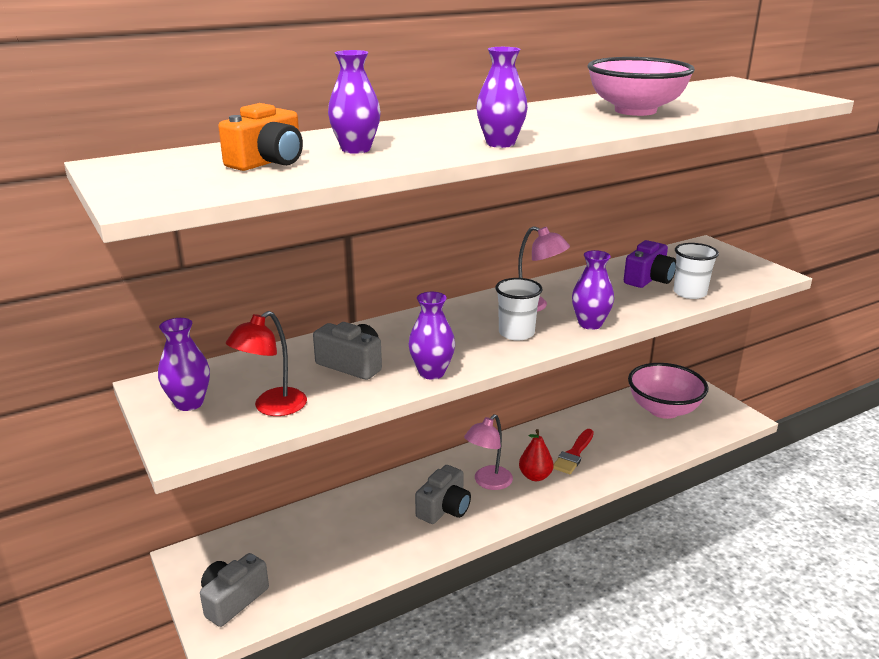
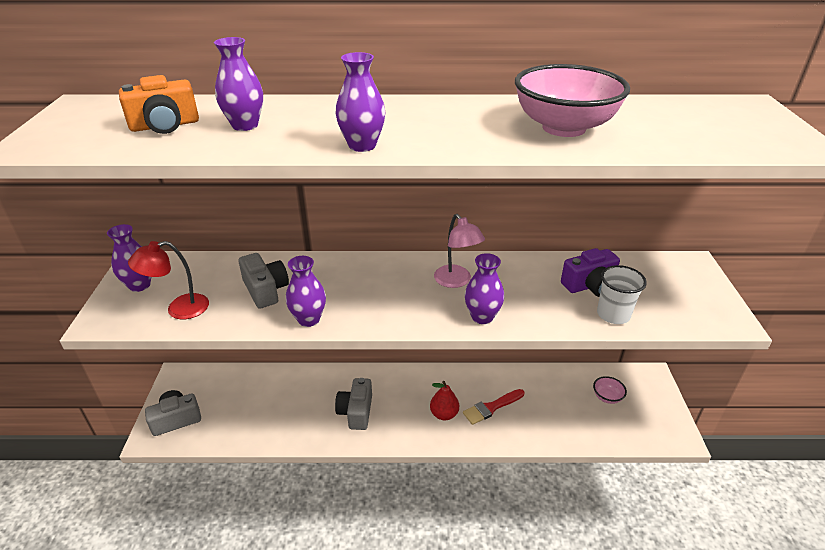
camera: 30 degrees right, 10 degrees up
(444, 508) = (356, 411): grey camera -> grey camera turned 120 degrees clockwise
(488, 482) = (404, 404): pink lamp -> none
(516, 333) = (411, 304): white cup -> none
(663, 410) = (607, 397): pink bowl -> pink bowl, size x0.44

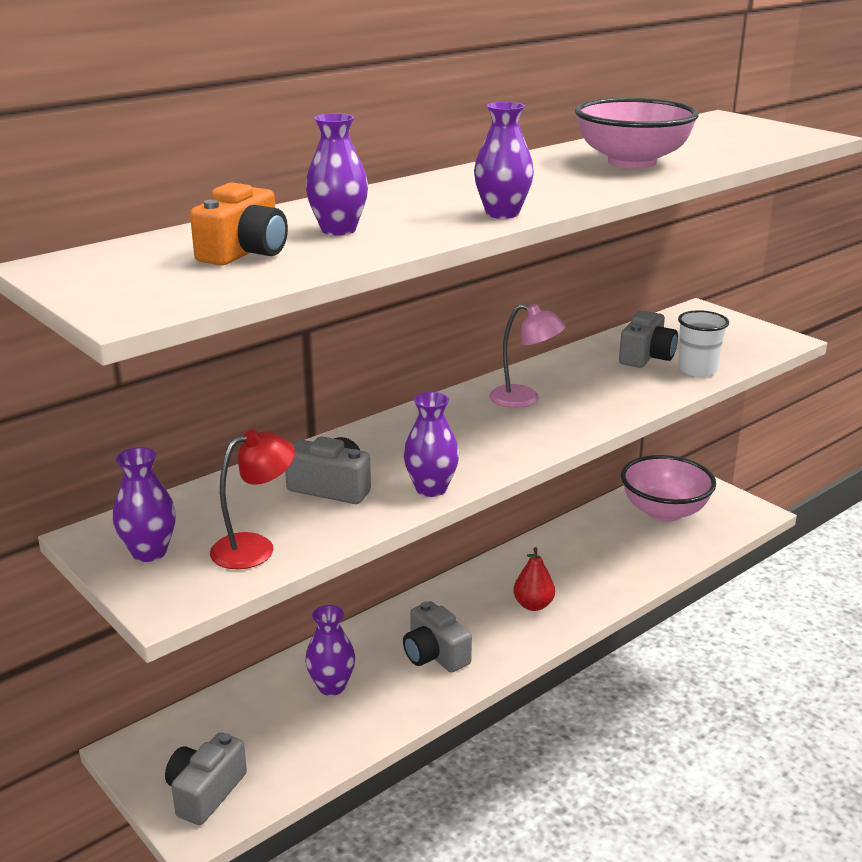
camera: 40 degrees left, 10 degrees down
(179, 309) = (255, 547): red lamp -> red lamp turned 150 degrees counterclockwise
(482, 317) = (595, 416): purple vase -> purple vase (331, 686)
(491, 407) = (572, 574): red brush -> none
(590, 285) = (646, 357): purple camera -> grey camera
(607, 397) = (664, 511): pink bowl -> pink bowl, size x2.26

